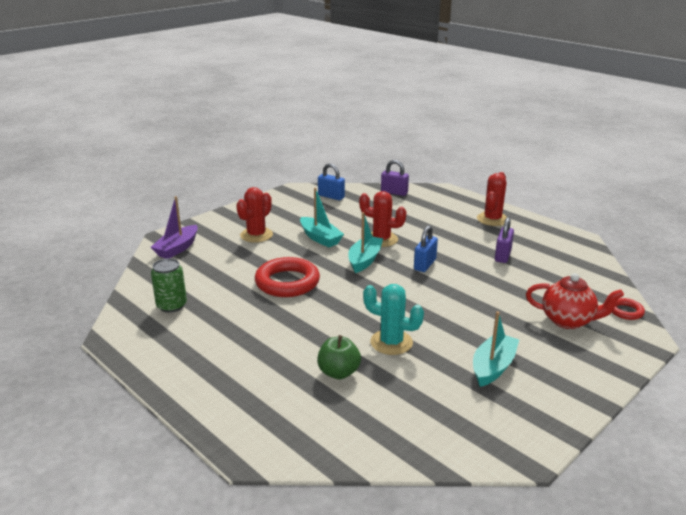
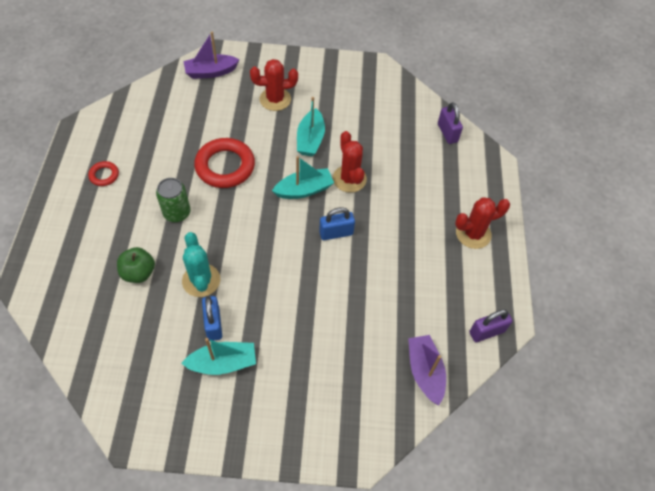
camera: 45 degrees right, 30 degrees up
(171, 306) = (137, 127): green can -> green can (177, 213)
(331, 196) = (390, 97): blue padlock -> blue padlock (213, 324)
(503, 256) = (408, 279): purple padlock -> purple padlock (486, 332)
(568, 321) = (338, 382): red teapot -> none
(592, 283) = (425, 372): none -> purple boat
(625, 311) = (395, 421): red ring -> red ring (104, 175)

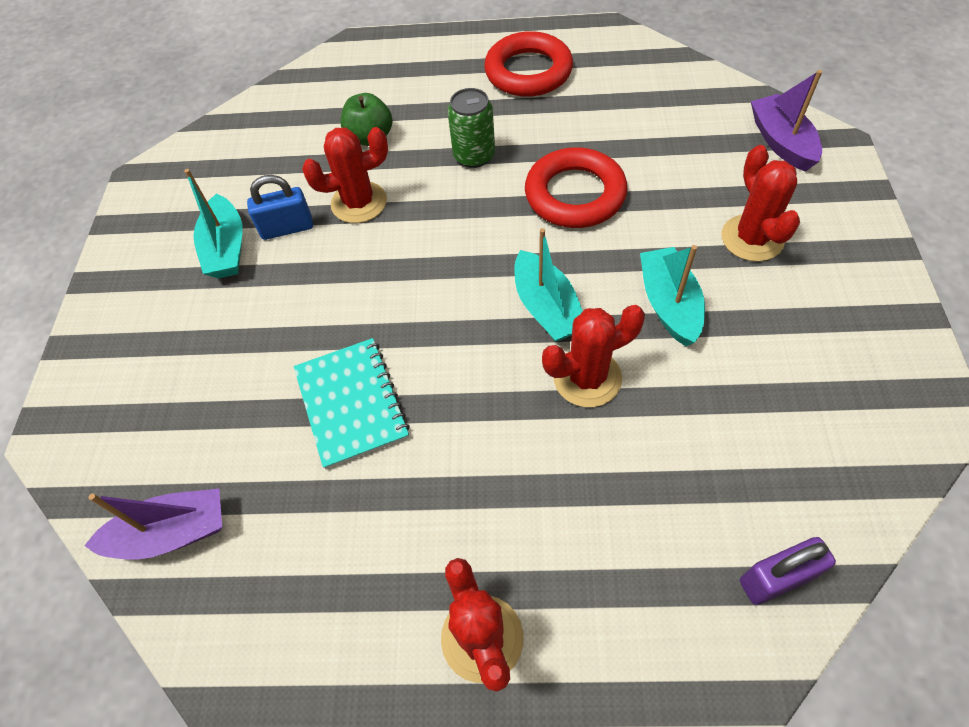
camera: 95 degrees right, 0 degrees up
(104, 175) = (528, 72): red ring -> red ring, size x2.05
(201, 280) = (359, 202): turquoise cactus -> red cactus
(310, 139) = (669, 304): turquoise boat -> turquoise boat turned 75 degrees clockwise
(336, 233) = (458, 366): blue padlock -> none
(353, 284) = (351, 403): none -> turquoise notebook
(486, 332) = (239, 660): purple padlock -> none

